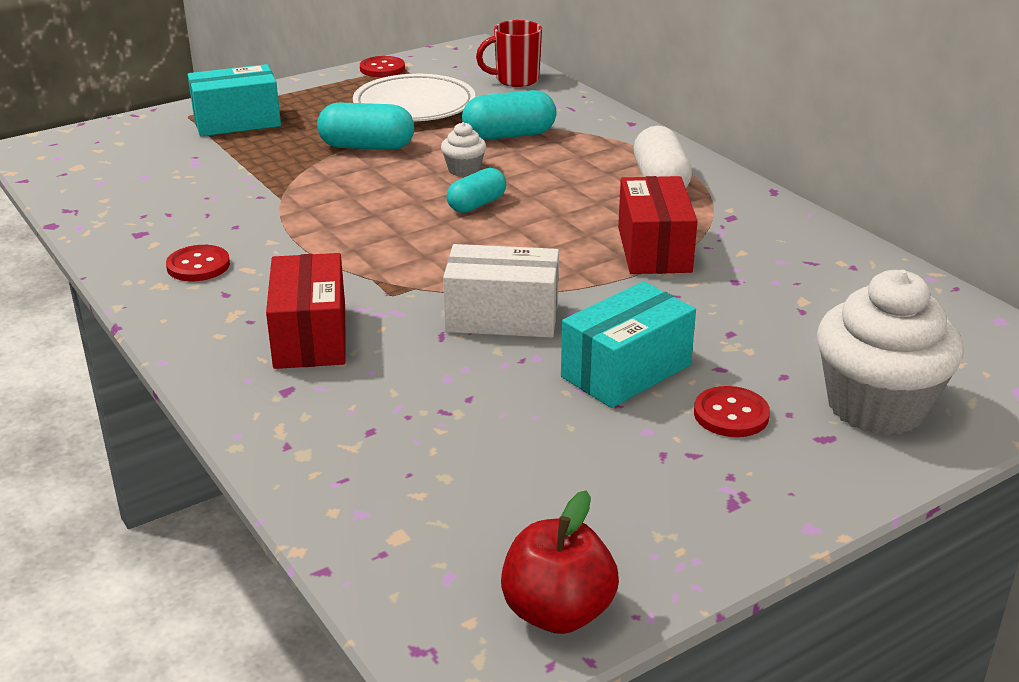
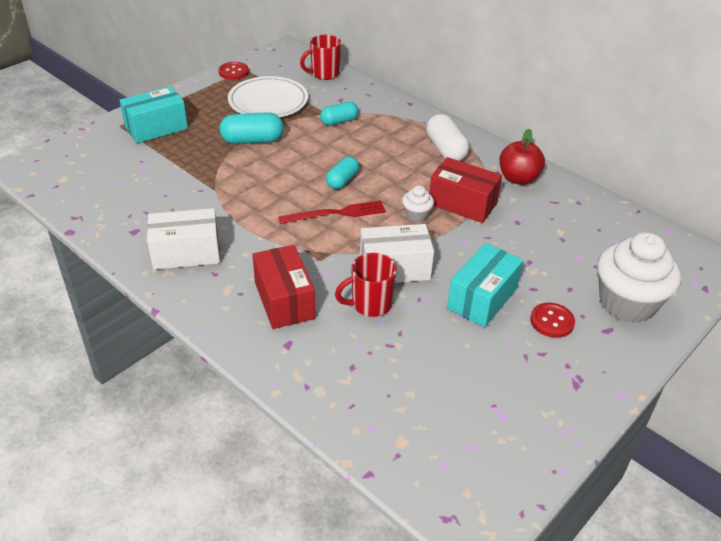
camera: 15 degrees left, 10 degrees up
(198, 266) = (186, 253): red button -> white box
(440, 357) = (370, 304): none -> red mug
(447, 242) = (336, 213): none -> red fork
(464, 170) = (322, 153): white cupcake -> white cupcake (416, 215)
(509, 135) = (339, 121): turquoise capsule -> turquoise capsule, size x0.67
(557, 612) = (512, 477): red apple -> red apple (518, 178)
(654, 249) = (462, 203): red box -> red box turned 45 degrees counterclockwise

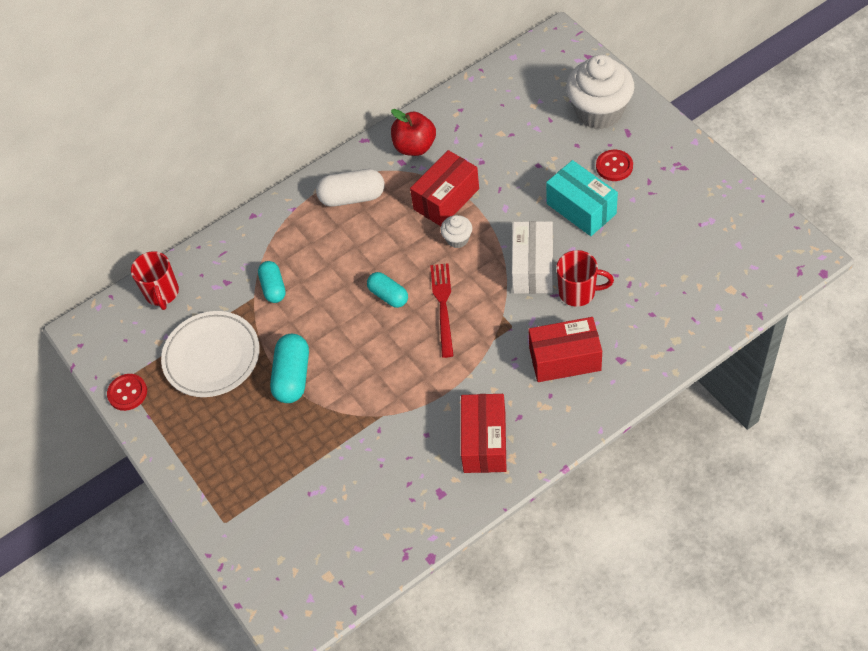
camera: 70 degrees left, 15 degrees up
(156, 128) = (240, 479): turquoise box -> none
(186, 253) = (484, 442): white box -> red box
(370, 304) = (578, 292): red mug -> red mug turned 75 degrees counterclockwise

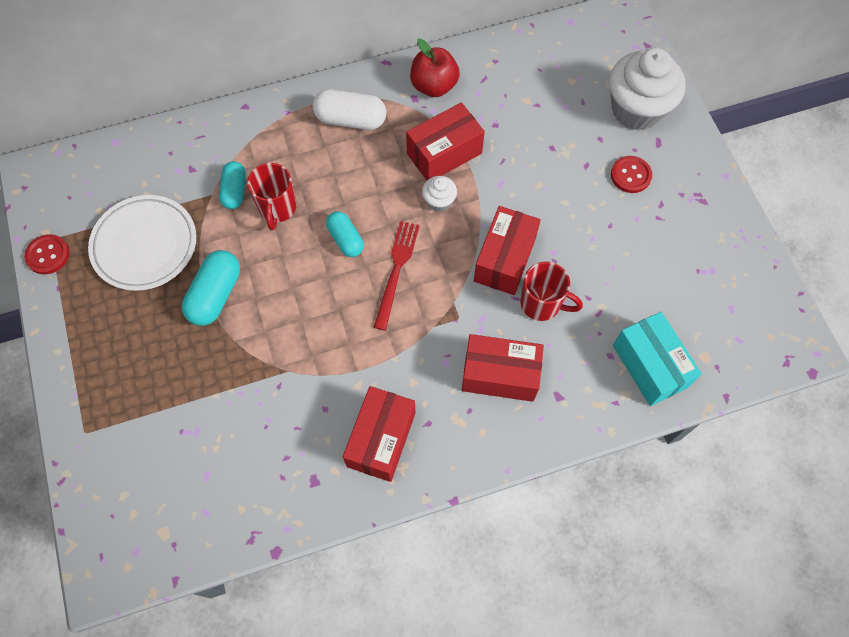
camera: 10 degrees right, 10 degrees up
(162, 293) = (124, 159): red mug -> red mug (277, 208)
(533, 267) = (504, 259): white box -> red box
(581, 209) = (579, 211): turquoise box -> turquoise box (650, 366)

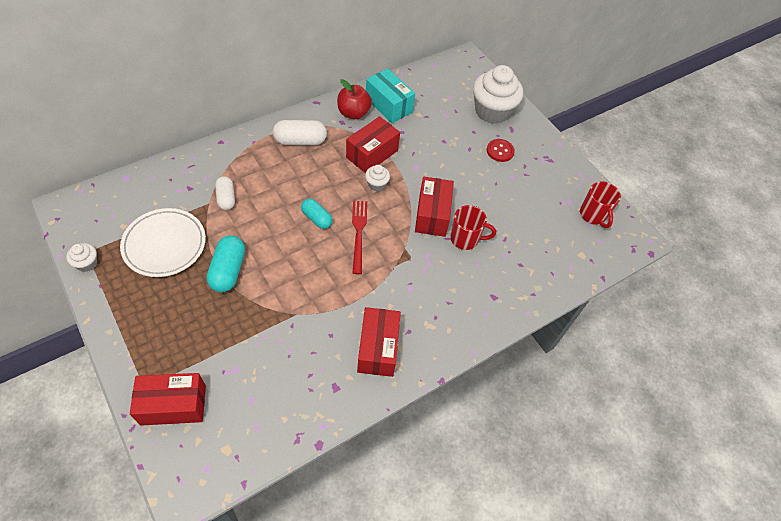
camera: 20 degrees left, 10 degrees down
(48, 255) = (87, 263): red button -> white cupcake
(234, 191) = (226, 198): turquoise capsule -> white capsule
(277, 208) = (261, 205): red mug -> red mug (593, 215)
(500, 375) = (450, 290): red box -> red box (173, 405)
(650, 366) = (548, 266): turquoise box -> turquoise box (388, 105)

